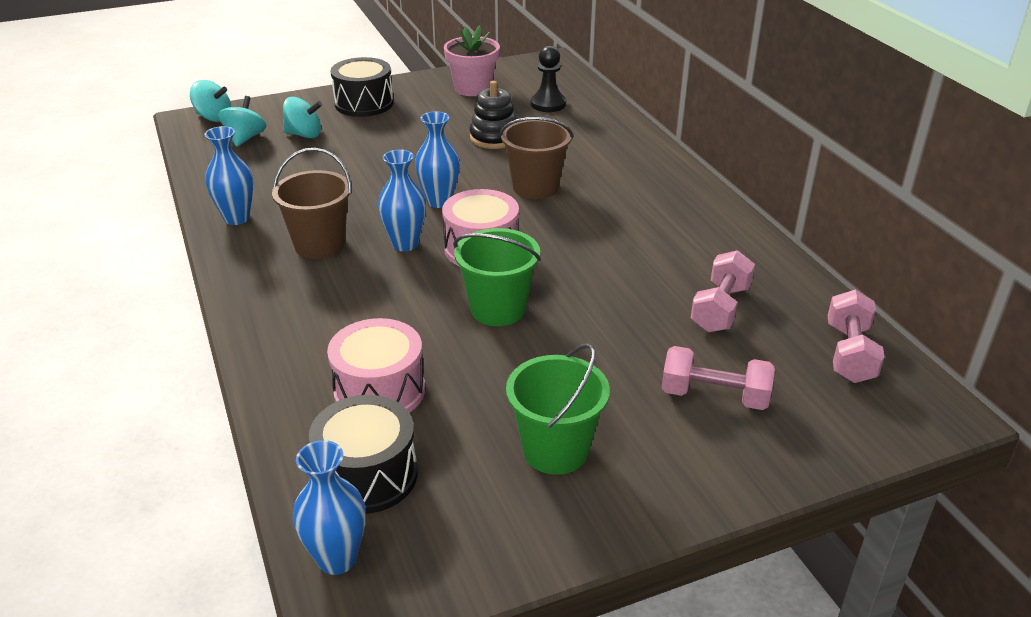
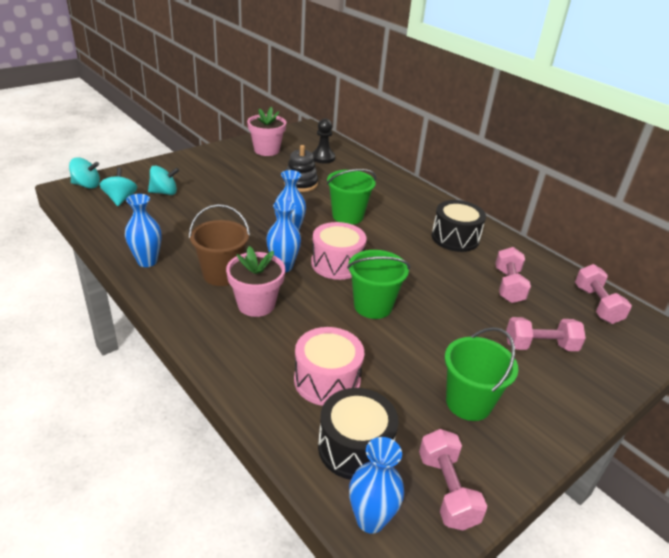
camera: 20 degrees left, 0 degrees up
(342, 286) = (256, 304): none -> pink flower pot
(364, 103) = (196, 166): black drum -> black drum (455, 238)
(456, 547) = (447, 490): none -> pink dumbbell
(535, 187) = (347, 216): brown bucket -> green bucket

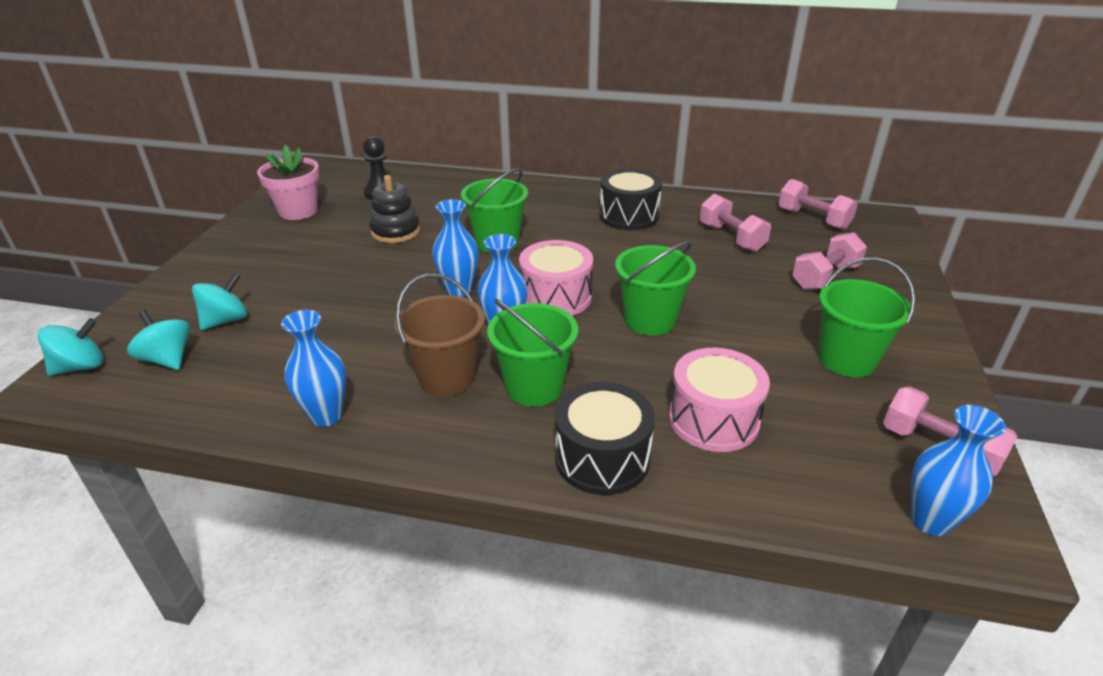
camera: 35 degrees left, 0 degrees up
(256, 304) = (534, 387): pink flower pot -> green bucket
(355, 447) = (826, 465): black drum -> black drum (602, 458)

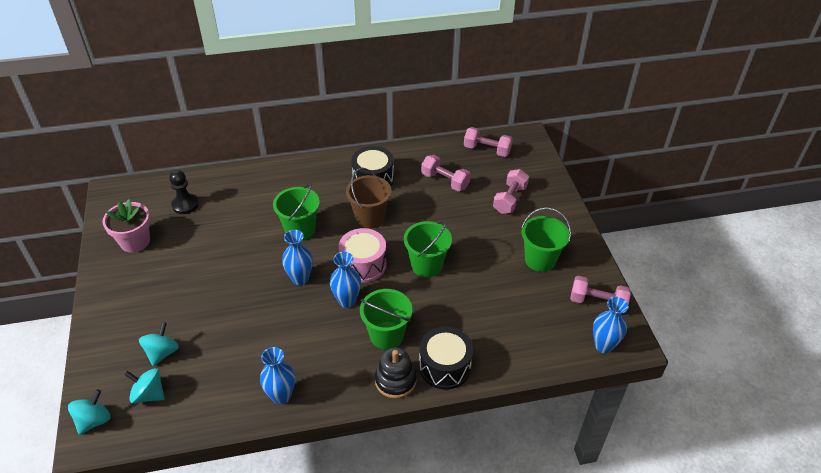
camera: 25 degrees left, 10 degrees up
(395, 231) = (223, 240): black stacking toy -> black stacking toy (395, 380)
(447, 377) = (333, 346): brown bucket -> brown bucket (369, 217)
(713, 419) = (489, 323): pink drum -> none

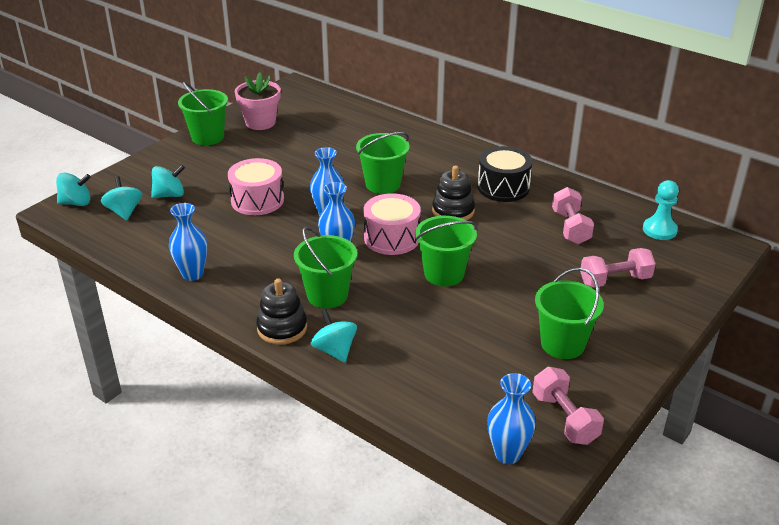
camera: 50 degrees right, 10 degrees down
(111, 283) = (207, 137): none -> green bucket
(185, 205) = (328, 120): black pawn -> none
(235, 305) = (257, 200): none -> pink drum
(369, 217) = (453, 211): brown bucket -> black stacking toy
(445, 367) = (334, 350): black drum -> turquoise spinning top
(487, 150) = (659, 230): pink dumbbell -> turquoise pawn

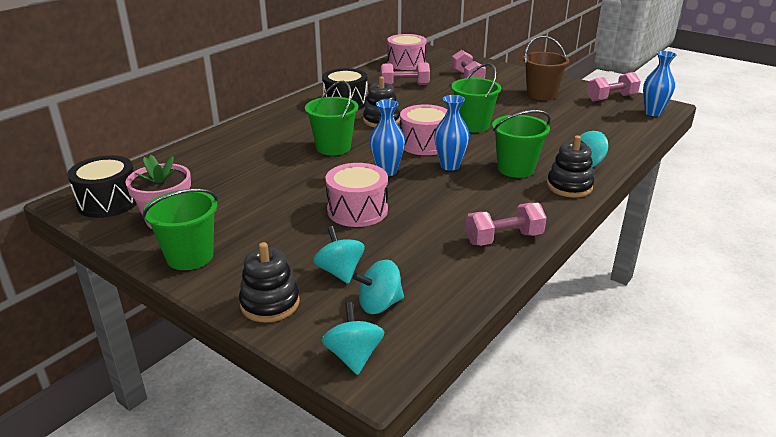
camera: 90 degrees left, 5 degrees down
(142, 170) = (270, 303): none -> black stacking toy
(192, 274) = (504, 238): blue vase -> pink dumbbell
(290, 98) = (108, 202): none -> black drum
(562, 344) = (541, 94): green bucket -> brown bucket
(659, 230) = (406, 63): turquoise pawn -> pink drum

